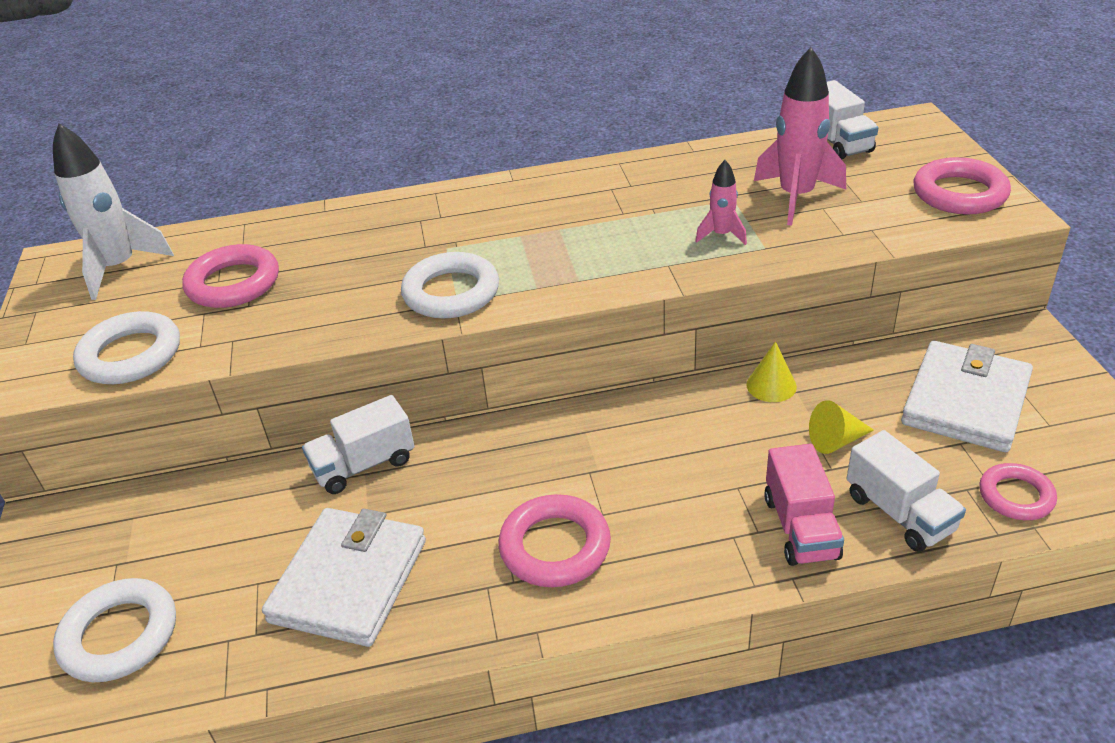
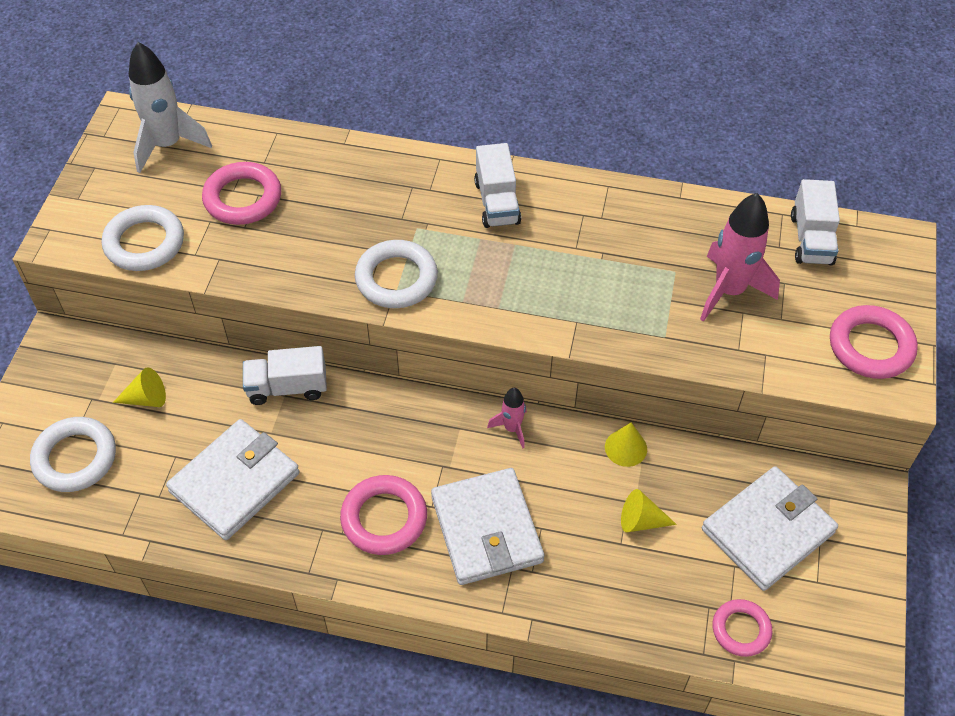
camera: 20 degrees right, 15 degrees up
(190, 538) = (146, 398): none -> yellow cone
(679, 511) = (486, 529): none -> white wallet
(721, 235) = (639, 308): pink rocket -> pink rocket (512, 428)
(800, 527) = (564, 582): pink truck -> none
(899, 513) = (644, 603): white truck -> white truck (497, 202)

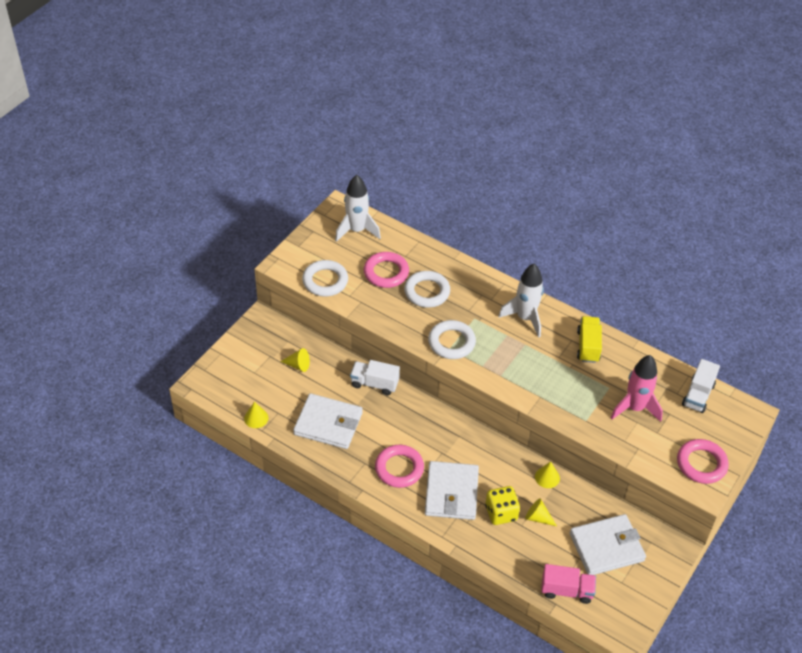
camera: 20 degrees right, 5 degrees down
(75, 458) = (251, 384): white ring -> white ring (427, 292)
(105, 516) = (256, 418): none -> yellow cone
(235, 482) = (328, 423): white wallet -> white wallet turned 45 degrees clockwise
(497, 202) = (525, 318): white truck -> white rocket
(512, 428) = (488, 446): pink rocket -> none
(580, 535) = (501, 513): none -> yellow dice
(613, 216) = (588, 346): none -> yellow truck
(741, 630) = (566, 590): pink ring -> pink truck

